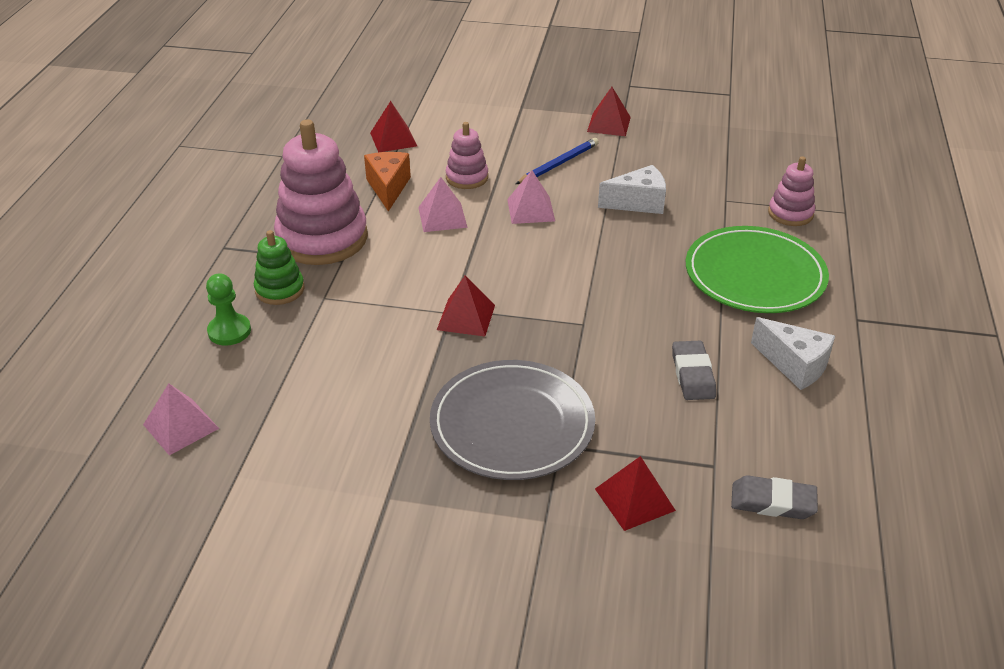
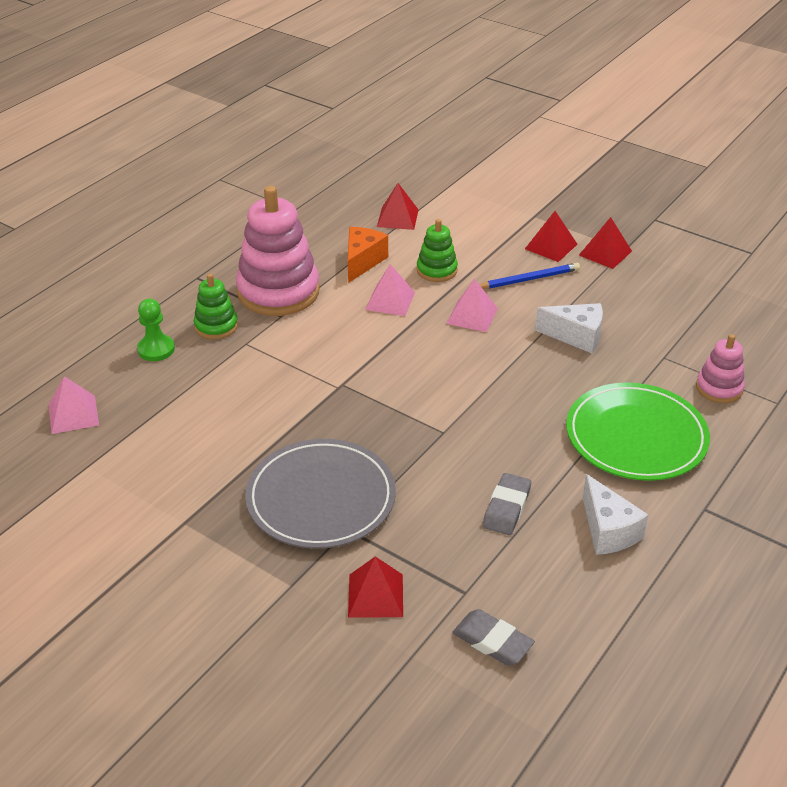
camera: 25 degrees right, 0 degrees up
(466, 317) = (347, 395): red pyramid -> red pyramid (551, 246)
(467, 177) = (437, 270): pink stacking toy -> green stacking toy

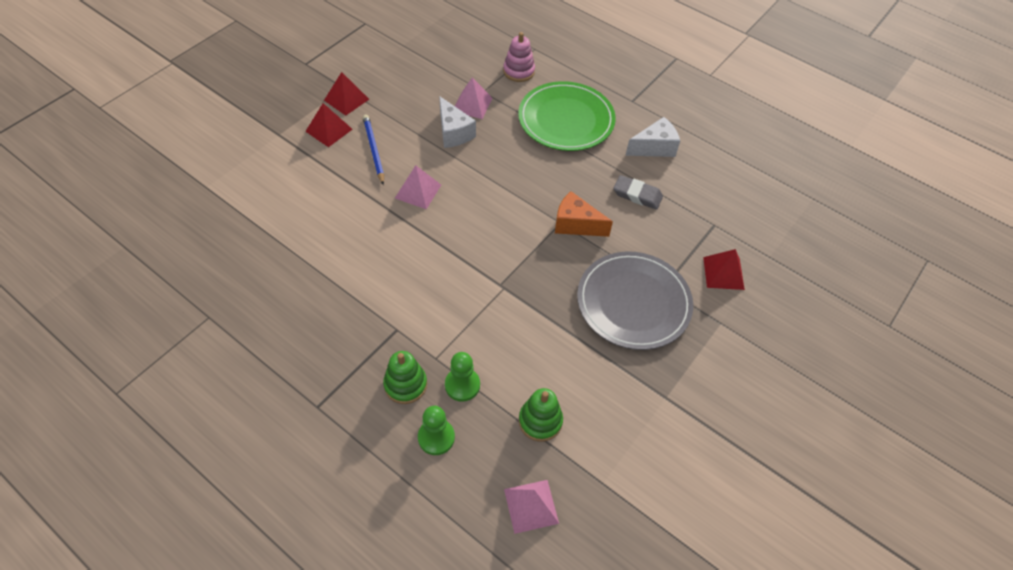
camera: 90 degrees left, 15 degrees up
(213, 363) = (462, 385): none -> green pawn
(278, 292) = (357, 332): pink stacking toy -> none
(362, 262) = (321, 262): orange cheese -> orange cheese (576, 224)
(390, 301) = (387, 245): pink pyramid -> pink pyramid (472, 104)
(397, 218) = (252, 231): red pyramid -> none
(437, 270) = (347, 208): green stacking toy -> green stacking toy (540, 421)
(492, 641) = (751, 215): grey eraser -> none
(576, 336) = (453, 133): white cheese -> white cheese turned 135 degrees clockwise

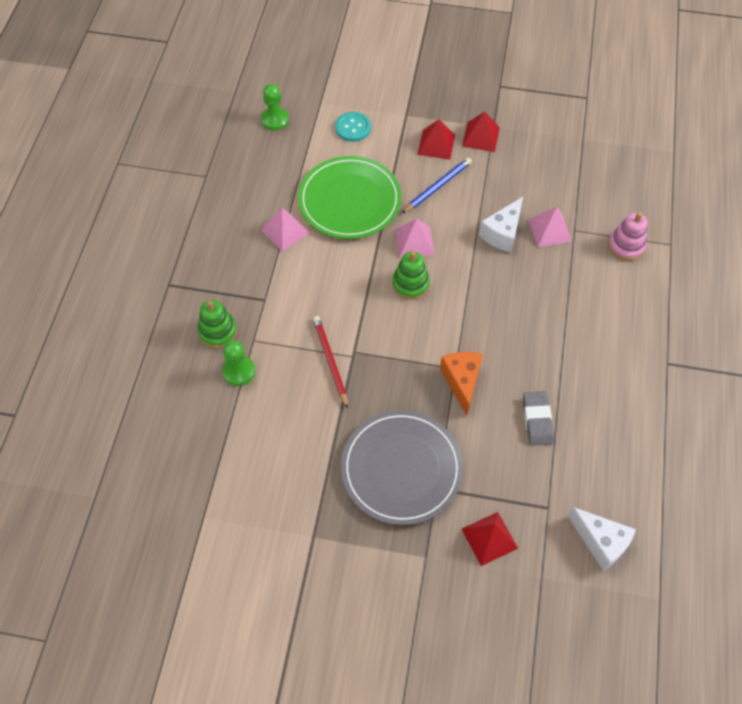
camera: 65 degrees right, 5 degrees up
(258, 176) = (353, 128): none -> turquoise button
(436, 437) = (183, 376): green pawn -> green pawn (275, 120)
(498, 307) = (330, 361): none -> red pencil
(531, 506) = (157, 471): pink pyramid -> pink pyramid (285, 231)
(540, 421) = (236, 444): green stacking toy -> green stacking toy (410, 284)
(566, 119) = (591, 315): green plate -> green plate (349, 200)
(654, 148) = (614, 411): white cheese -> white cheese (601, 542)

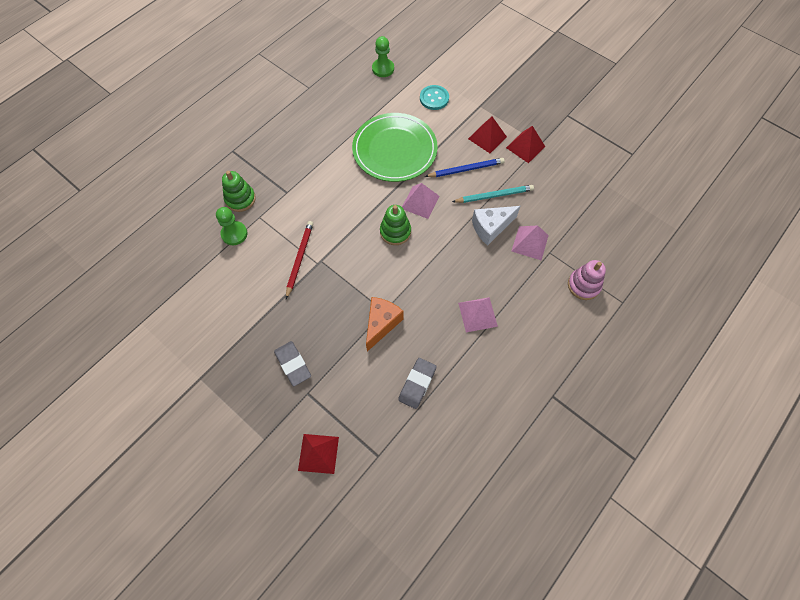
camera: 30 degrees right, 5 degrees up
(285, 231) = (334, 150): pink pyramid -> pink pyramid (477, 314)
(401, 469) = (293, 364): grey plate -> grey eraser
(483, 200) = (494, 195): none -> turquoise pencil
(601, 542) = (399, 507): white cheese -> none

